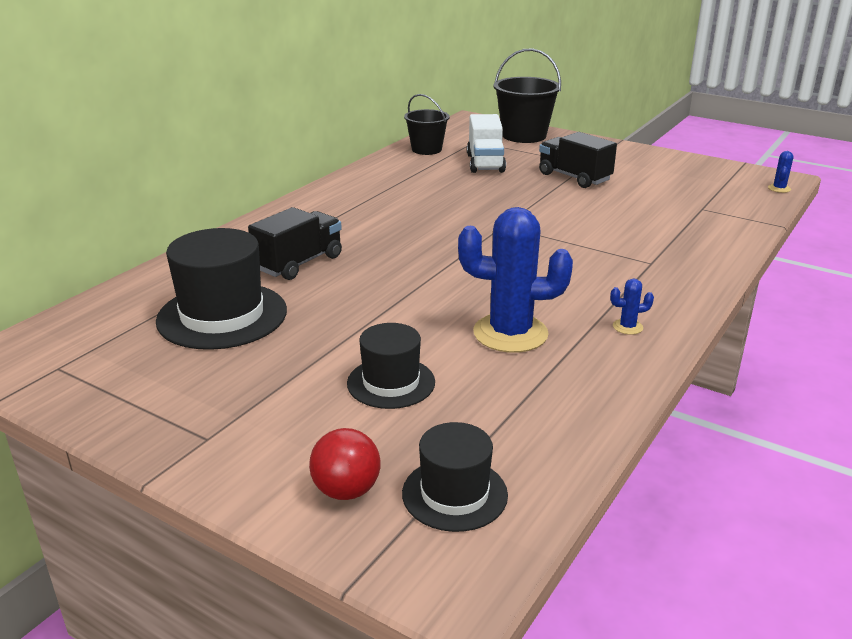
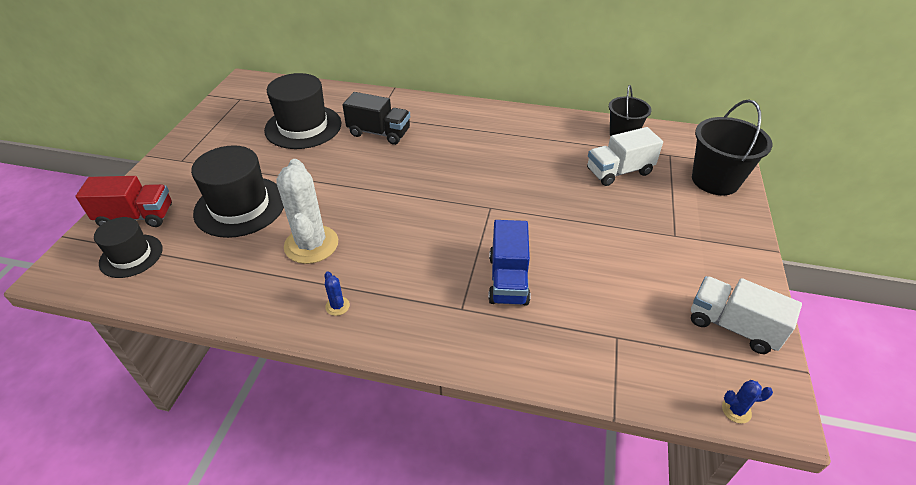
camera: 70 degrees right, 15 degrees up
(346, 490) = (136, 216): red ball -> red truck
(391, 383) = (240, 206): black hat -> black hat, size x1.65
(510, 333) = (311, 244): blue cactus -> white cactus
(574, 177) = (629, 231): black truck -> none
(618, 236) = (508, 279): none -> blue truck
(698, 170) = (732, 326): none -> white truck

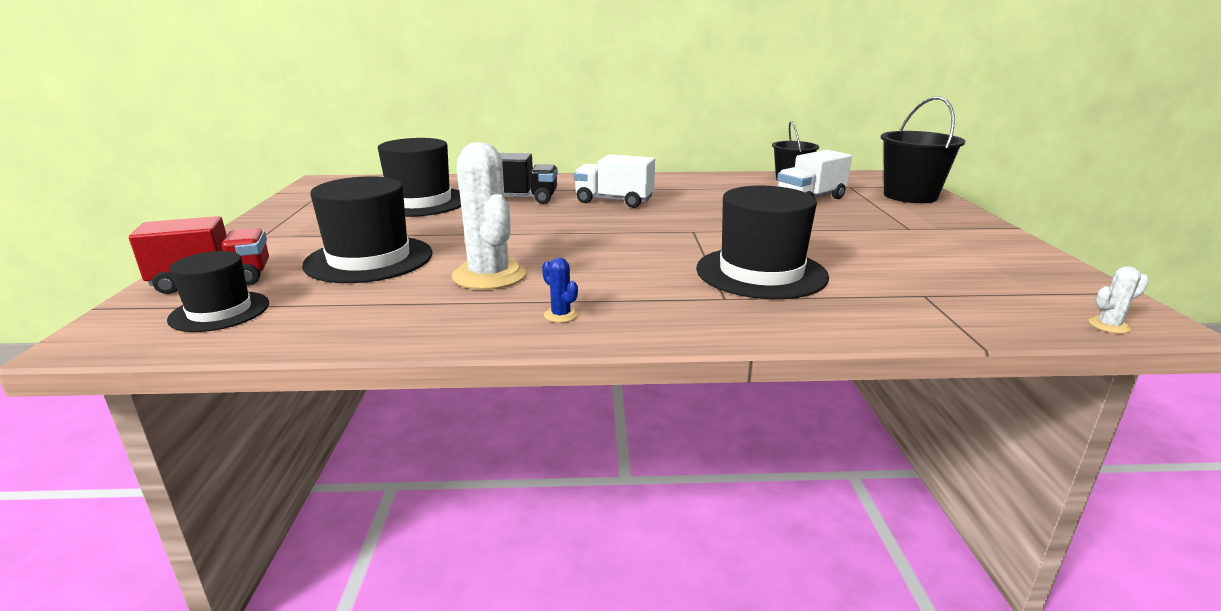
camera: 15 degrees left, 20 degrees down
(508, 279) = (761, 272): blue truck -> black hat
(732, 326) = (1033, 273): white truck -> white truck (614, 201)
(736, 410) = (1108, 325): blue cactus -> white cactus

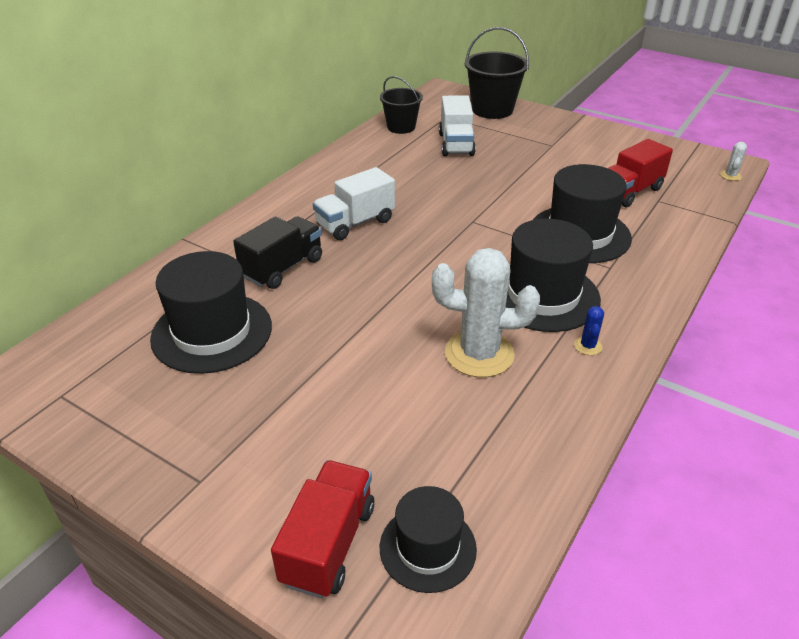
camera: 55 degrees left, 15 degrees up
(369, 259) = (369, 414): black hat -> black hat (543, 295)
(561, 315) = (588, 346): blue cactus -> blue cactus turned 75 degrees counterclockwise
(905, 278) = (629, 192): none -> red truck

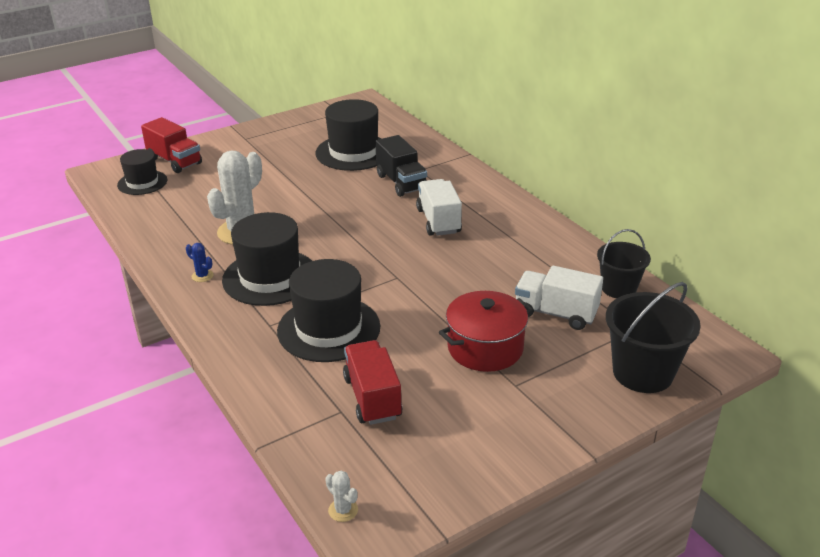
camera: 115 degrees right, 5 degrees down
(525, 162) = (485, 348): none -> red pot

